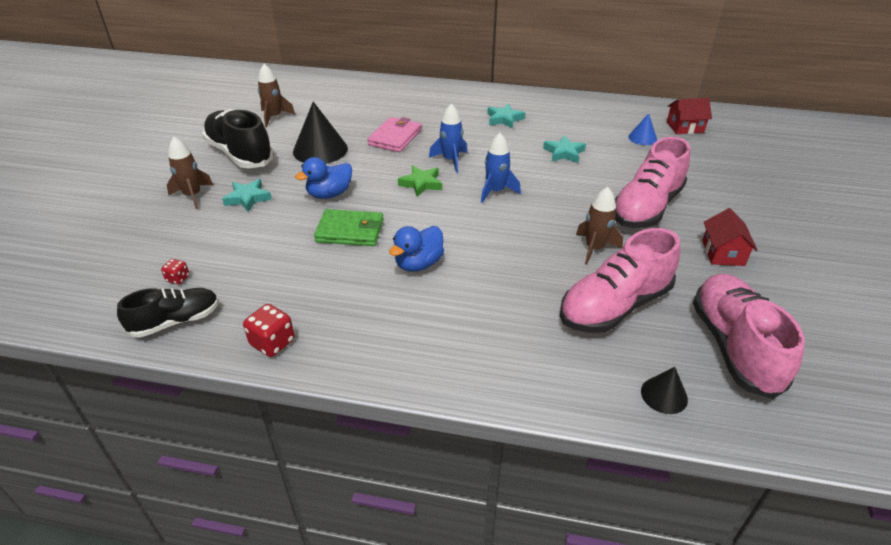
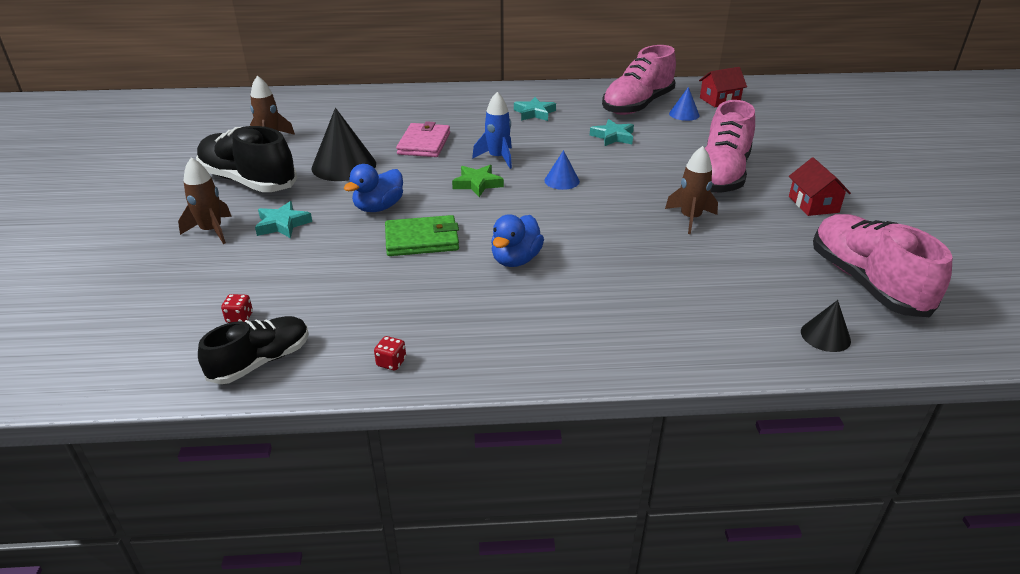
camera: 15 degrees left, 5 degrees down
(272, 343) = (391, 362): red dice -> red dice, size x0.58
(496, 191) = (562, 181): blue rocket -> blue cone
(614, 306) = (737, 267): pink shoe -> pink shoe (637, 105)

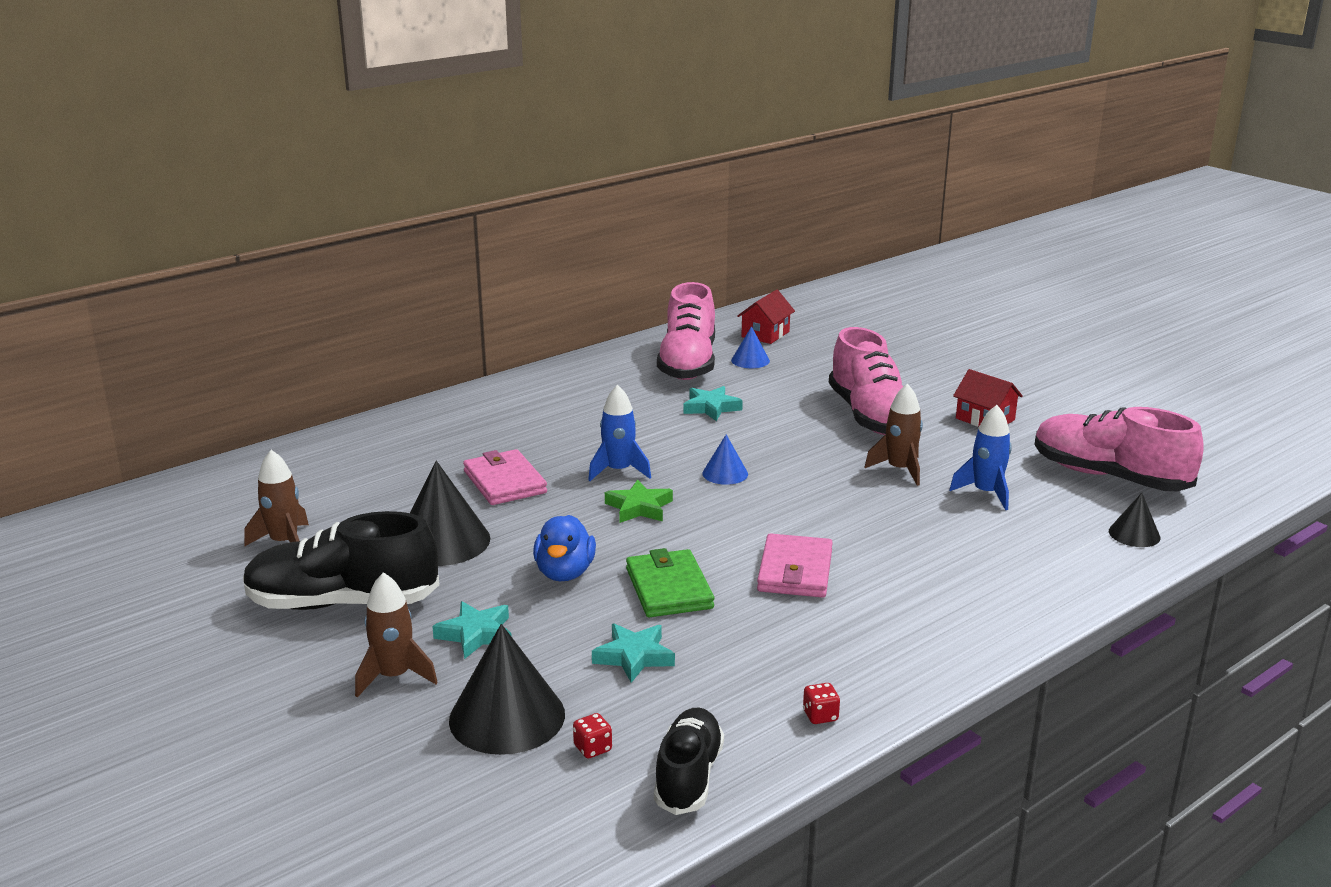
camera: 35 degrees left, 10 degrees down
(227, 278) = (507, 717): none -> black cone
(422, 240) = (669, 588): green wallet -> green wallet turned 60 degrees counterclockwise
(515, 260) = (795, 571): blue duck -> pink wallet
(534, 113) = (584, 405): turquoise star -> turquoise star (634, 656)
(736, 258) = (986, 493): none -> blue rocket

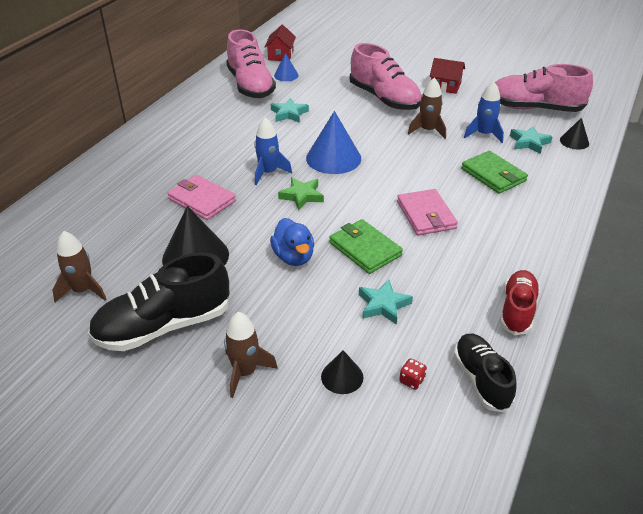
camera: 25 degrees left, 15 degrees up
(476, 634) = (273, 321): turquoise star -> turquoise star (529, 142)
(507, 717) = (342, 376): black cone -> black cone, size x0.53
(725, 473) = (333, 158): blue cone -> blue cone, size x1.88
(820, 716) = (517, 310): red dice -> red shoe
(949, 547) = (493, 175): none -> green wallet

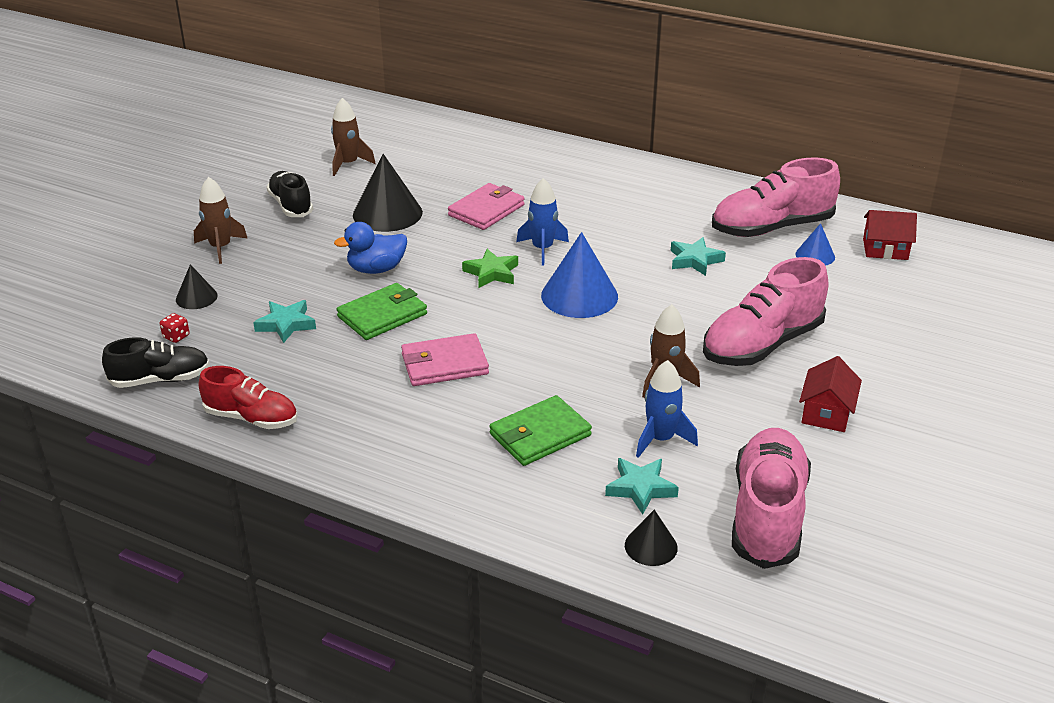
camera: 90 degrees right, 5 degrees down
(164, 326) = (291, 205): black shoe -> black shoe, size x0.62

